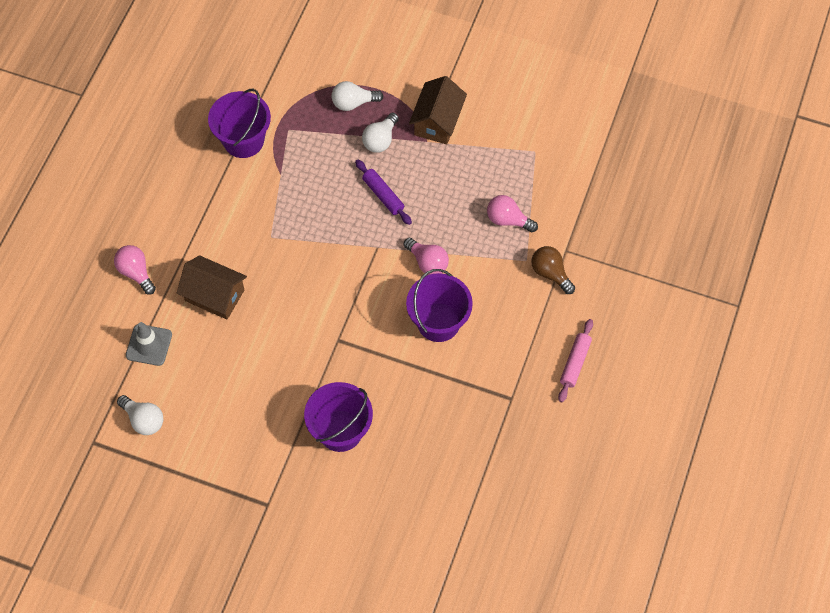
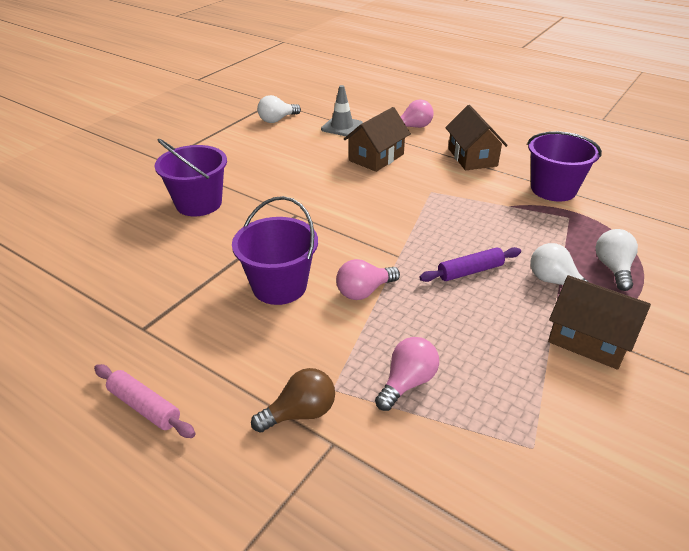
camera: 105 degrees right, 25 degrees down
(195, 209) = (472, 157): none -> brown house

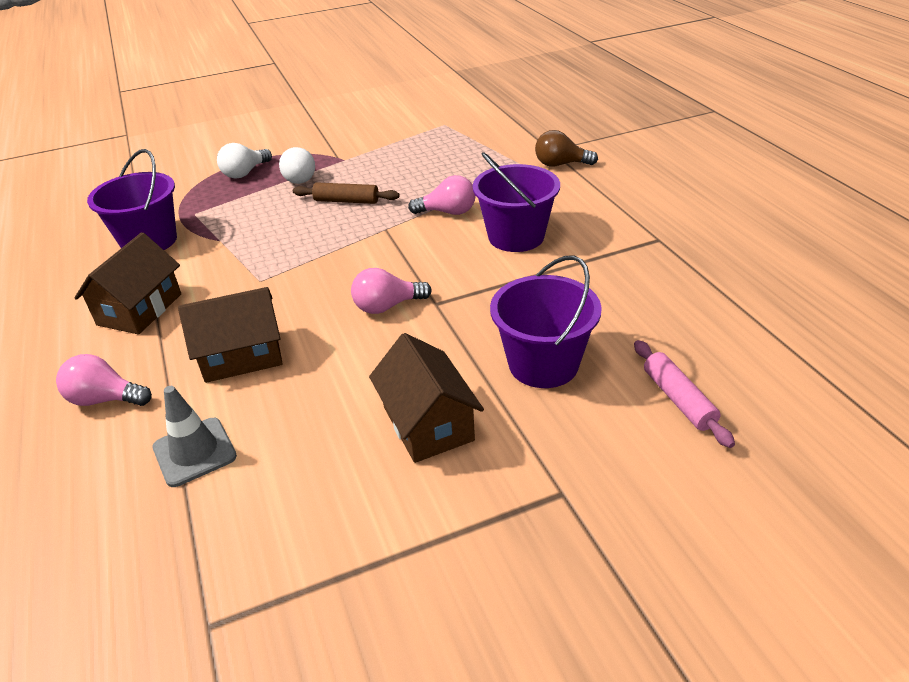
camera: 145 degrees left, 0 degrees up
(144, 406) = (667, 192): pink rolling pin -> pink rolling pin (678, 399)
(277, 120) = (270, 535): white light bulb -> none
(407, 383) = (479, 159): pink light bulb -> pink light bulb (387, 306)
(470, 271) = (346, 201): purple rolling pin -> brown rolling pin
(589, 340) = (339, 148): brown house -> brown house (428, 423)

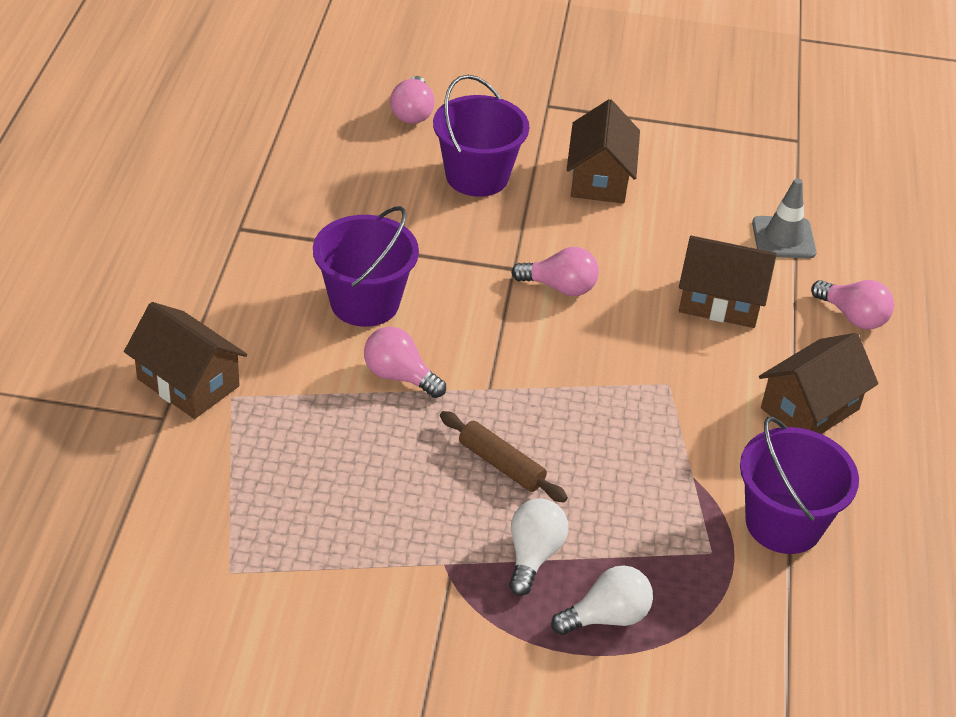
camera: 155 degrees left, 5 degrees up
(560, 164) = (188, 382): brown light bulb -> brown house
(678, 399) = (412, 113): pink rolling pin -> pink light bulb

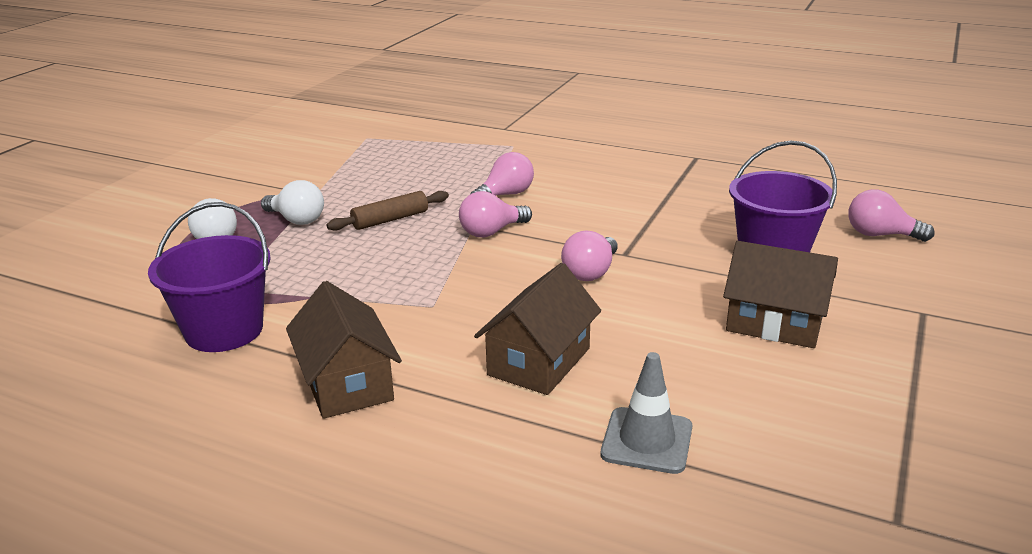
camera: 110 degrees right, 15 degrees down
(188, 382) = (532, 135): brown house -> none
(364, 303) = (595, 191): purple bucket -> none
(853, 317) = (474, 460): pink light bulb -> pink light bulb (491, 232)

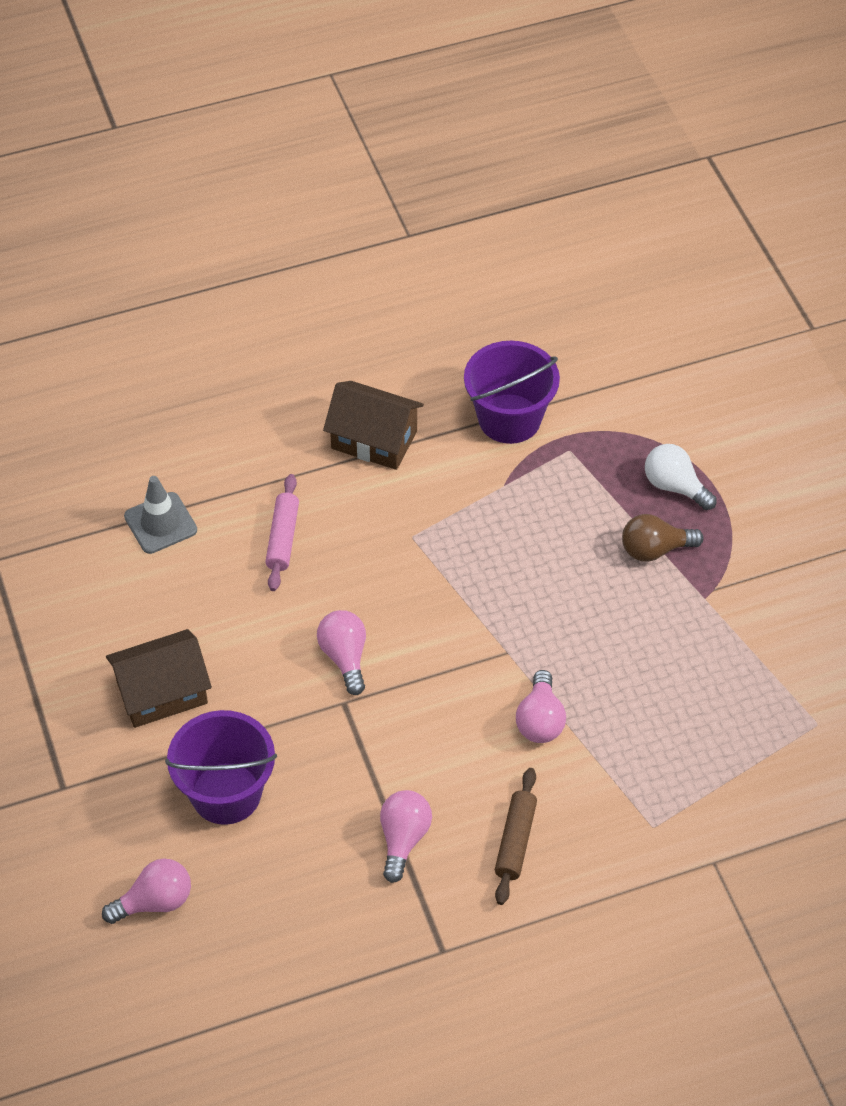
camera: 135 degrees right, 25 degrees up
(296, 220) = (654, 549): white light bulb -> brown light bulb
(390, 219) = (583, 607): brown rolling pin -> brown rolling pin (515, 841)
(491, 232) = (481, 653): pink light bulb -> pink light bulb (403, 839)
(539, 361) = (283, 538): brown house -> pink rolling pin

